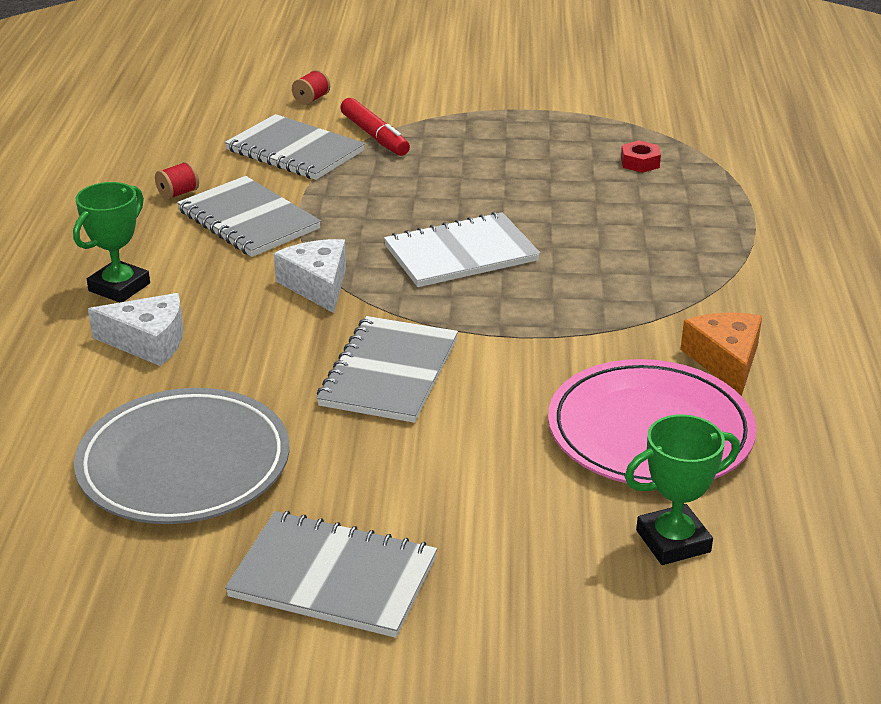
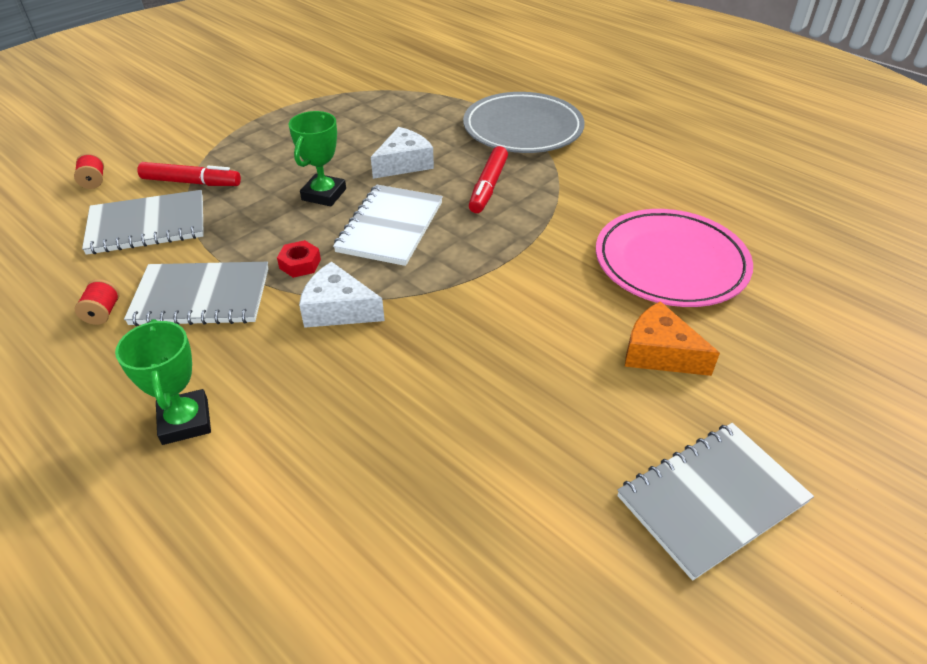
camera: 50 degrees left, 10 degrees up
(148, 342) = (290, 445): white cheese -> white cheese (404, 163)
(184, 464) = (489, 514): grey plate -> grey plate (523, 129)
(389, 372) = (490, 334): grey notebook -> none
(607, 272) = (488, 186): none -> red marker
(640, 162) = (389, 113): red nut -> red nut (300, 264)
(673, 541) = (787, 315): green trophy -> green trophy (324, 194)
(725, 360) = (627, 198): orange cheese -> orange cheese (659, 353)

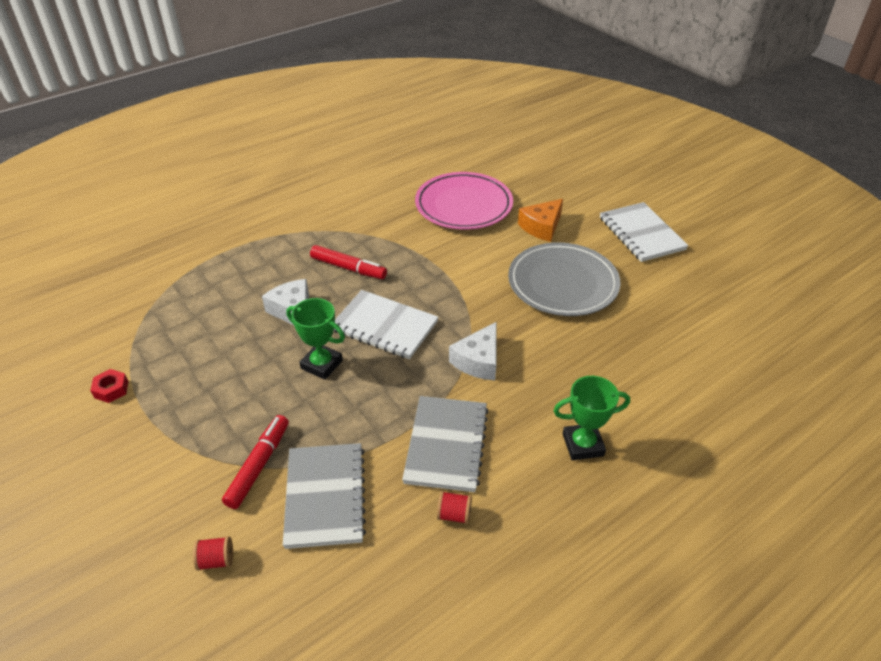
camera: 80 degrees left, 0 degrees up
(300, 264) = (418, 381): red nut -> red nut (111, 389)
(523, 129) = (270, 238): grey plate -> grey plate (562, 283)
(711, 499) = (641, 234): grey notebook -> white notebook

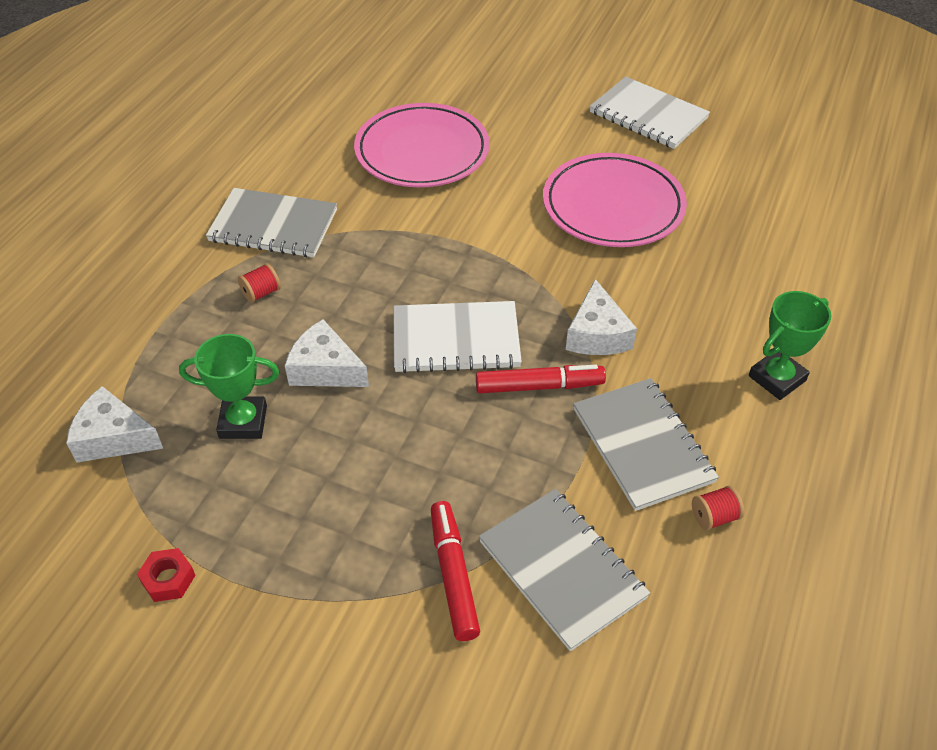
camera: 30 degrees left, 5 degrees up
(152, 301) = (113, 437): none -> white cheese
(216, 560) = (503, 708): red spool -> red spool (261, 293)
(321, 364) = (421, 419): green trophy -> green trophy (243, 422)
(336, 218) = (273, 226): none -> grey notebook
(348, 268) = (347, 285): red marker -> red marker (539, 386)
(541, 227) = (535, 146): orange cheese -> none
(562, 283) = (613, 206): grey plate -> pink plate

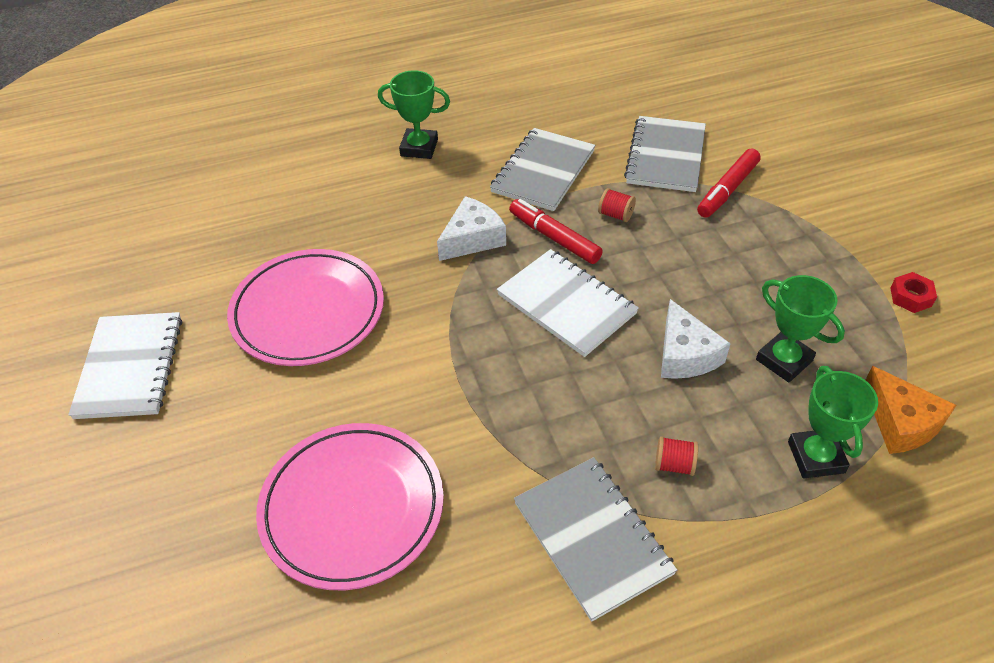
camera: 130 degrees left, 0 degrees up
(113, 437) = (901, 422): white cheese -> orange cheese
(165, 365) = (816, 457): none -> green trophy
(714, 517) = (558, 125): red spool -> red spool (615, 215)

